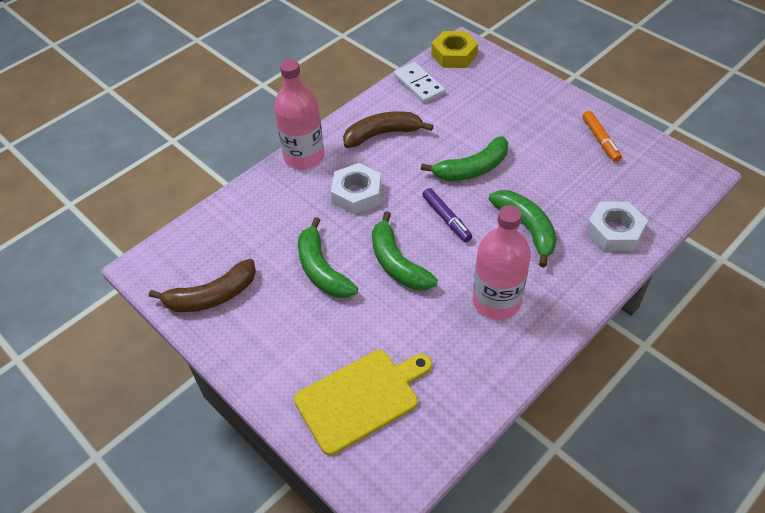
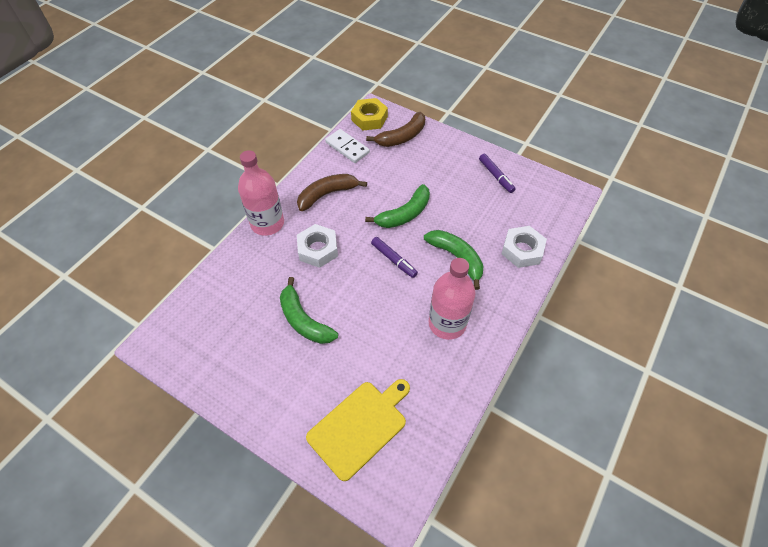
camera: 15 degrees left, 5 degrees up
(212, 296) = (217, 360): brown banana -> brown banana (402, 137)
(397, 263) = (363, 304): green banana -> none
(600, 140) = (496, 176): orange marker -> purple marker

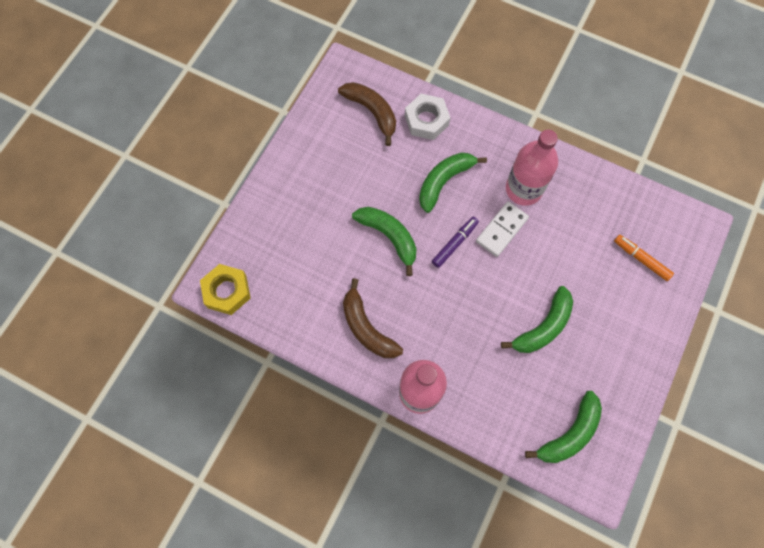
camera: 95 degrees left, 15 degrees up
(203, 327) = (569, 433): none -> green banana
(318, 249) = (450, 326): white nut -> none
(347, 147) = (284, 314): white domino -> white domino (502, 230)
(360, 426) = (641, 259): yellow cutting board -> orange marker
(402, 137) = (261, 248): brown banana -> brown banana (372, 112)
(496, 176) = (323, 142): purple marker -> none

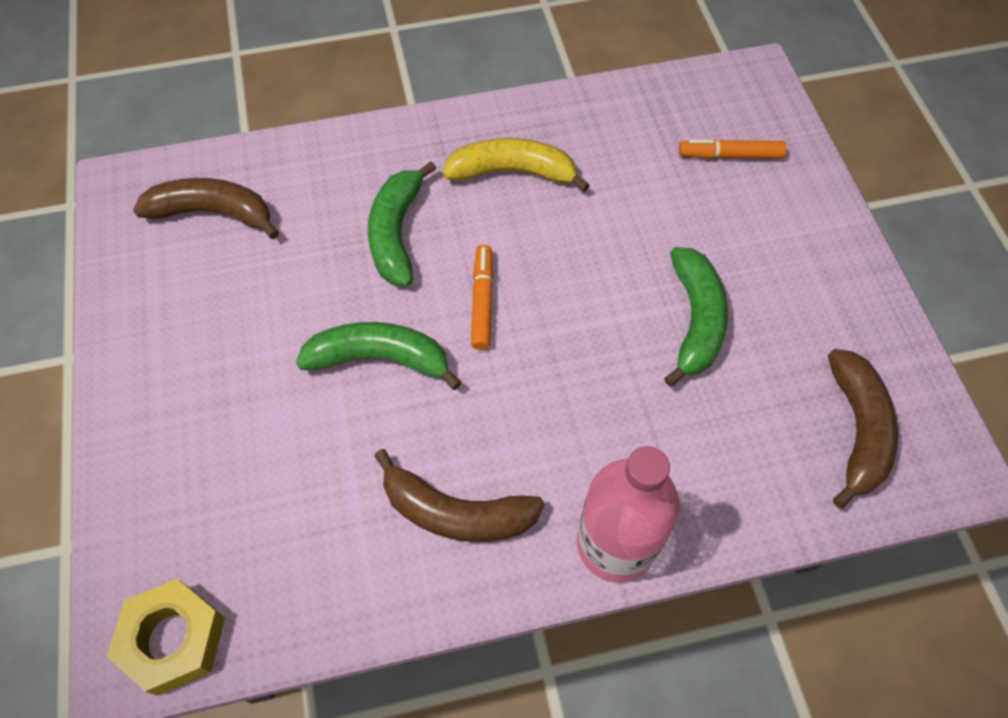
camera: 40 degrees left, 10 degrees down
(426, 120) = (304, 174): white nut -> none
(454, 244) = (482, 301): purple marker -> orange marker
(502, 230) = (530, 240): white domino -> none
(523, 189) = (513, 172): pink bottle -> yellow banana
(569, 433) = (857, 430): green banana -> brown banana

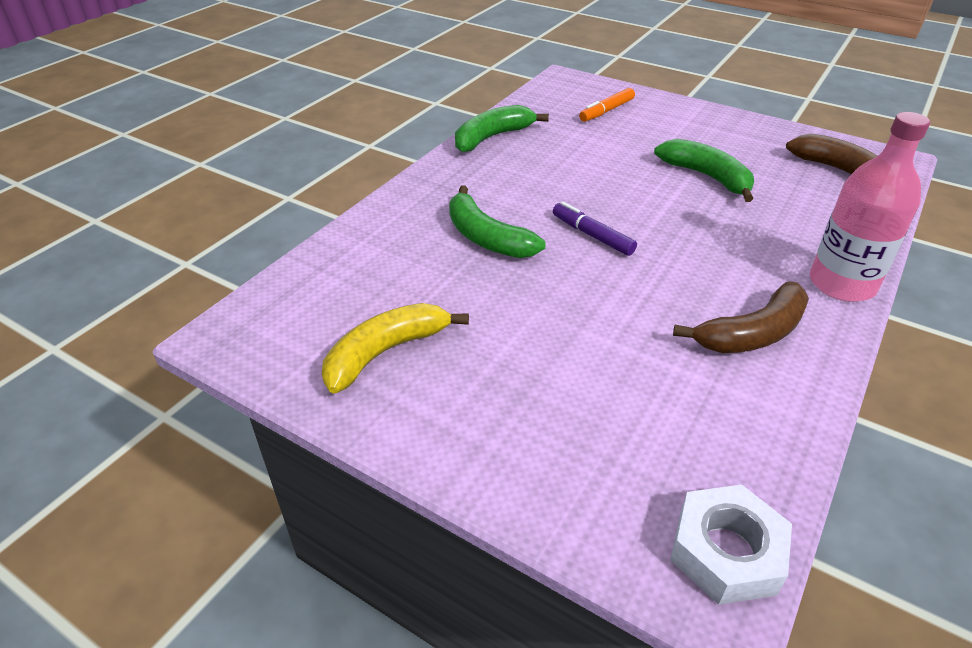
camera: 45 degrees left, 20 degrees down
(173, 639) = (726, 552): yellow nut -> white nut
(213, 213) = (335, 305): brown banana -> none
(380, 358) = (582, 299): green banana -> green banana (492, 137)
(482, 301) = (592, 235): orange marker -> purple marker
(513, 172) = (508, 174): yellow banana -> yellow banana (385, 352)

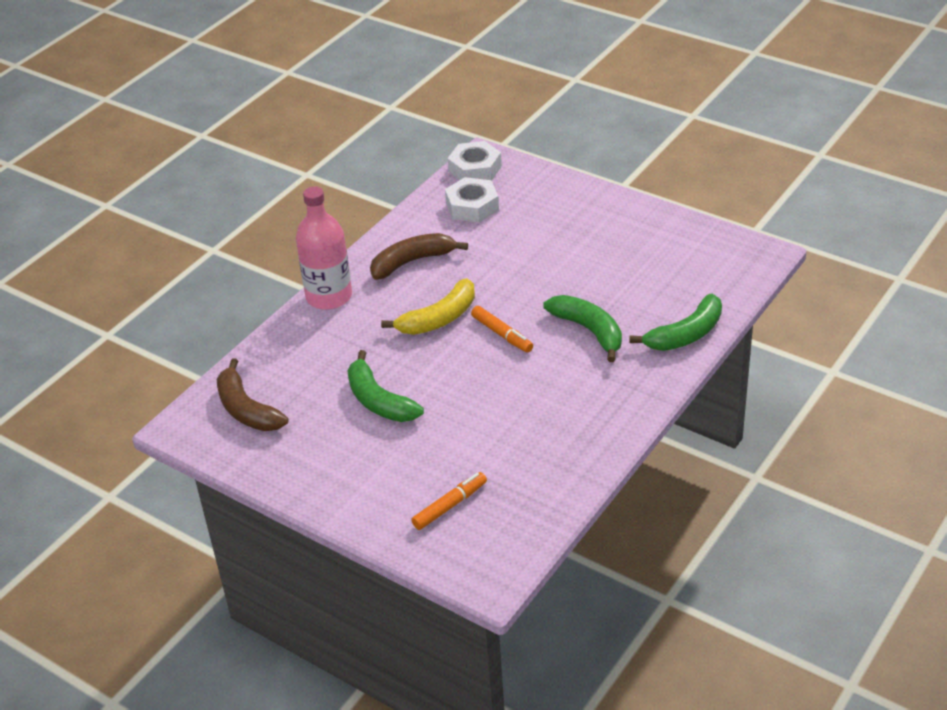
camera: 175 degrees left, 0 degrees up
(385, 352) = (651, 246): yellow banana -> yellow banana (439, 318)
(492, 137) = (586, 456): green banana -> green banana (686, 334)
(592, 235) = (502, 334): purple marker -> orange marker
(696, 443) = (472, 206): none -> white nut

